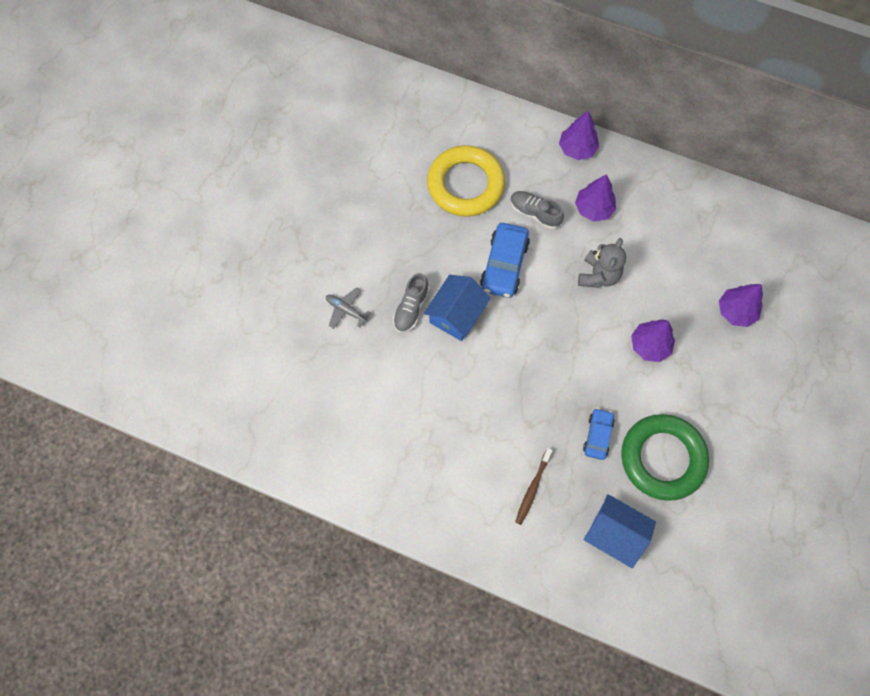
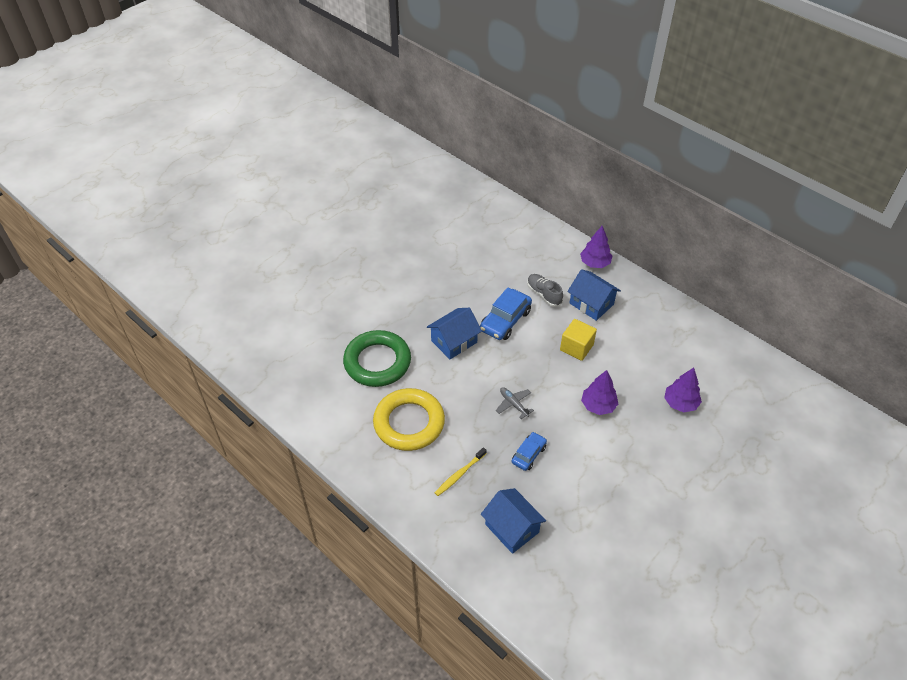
camera: 20 degrees right, 20 degrees down
(346, 310) = (373, 315): grey plane -> grey plane (513, 404)
(411, 308) = (422, 328): grey shoe -> none
(465, 184) = (499, 263): yellow ring -> yellow ring (409, 423)
(532, 489) = (459, 474): brown toothbrush -> yellow toothbrush
(593, 208) = (591, 304): purple tree -> blue house
(598, 275) = (576, 347): grey teddy bear -> yellow cube
(662, 458) = (576, 487): green ring -> green ring (377, 362)

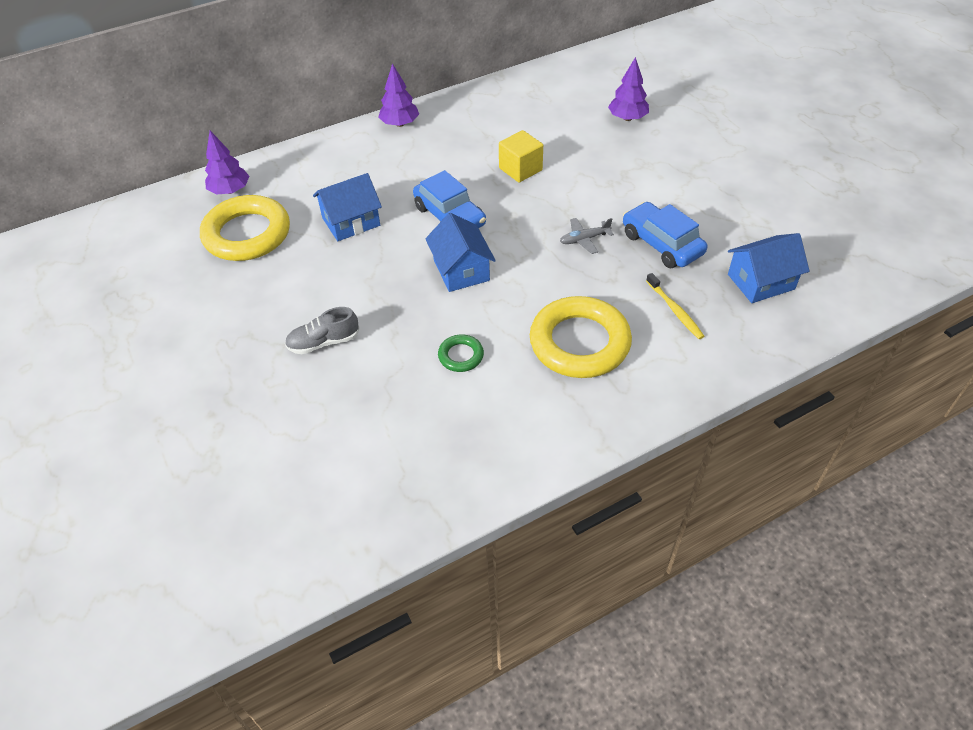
camera: 70 degrees left, 0 degrees up
(377, 362) = (461, 356): green ring -> green ring, size x0.45
(445, 226) = (247, 234): none -> yellow ring
(528, 454) = (661, 244): blue car -> blue car, size x1.65
(544, 294) = (425, 174): grey shoe -> grey shoe (324, 342)
(591, 304) = (460, 142): blue house -> blue house (351, 222)
(598, 405) = (610, 174): purple tree -> purple tree (230, 191)

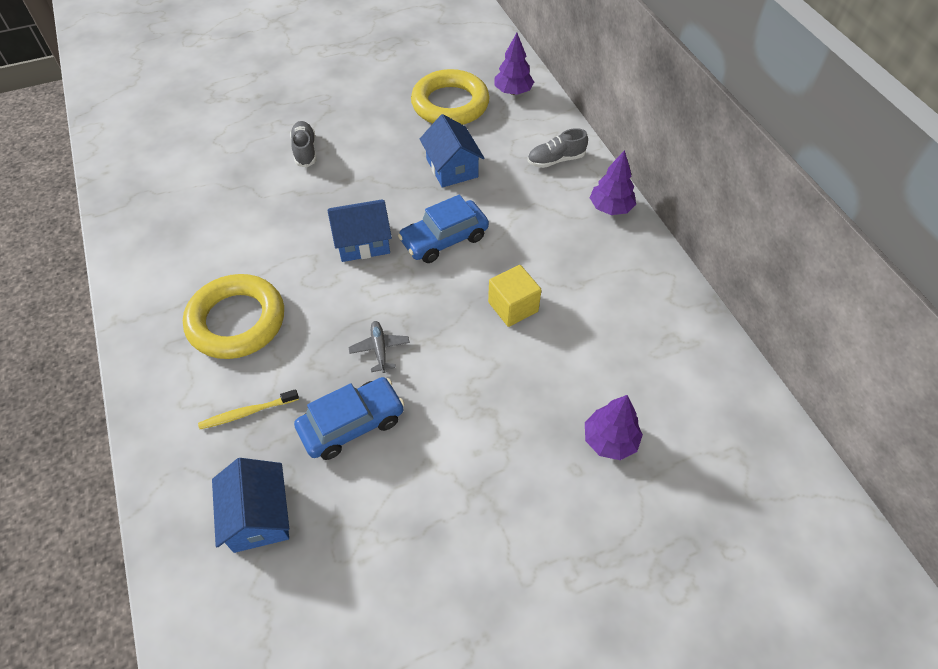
camera: 95 degrees right, 5 degrees up
(338, 156) = (556, 160): none -> grey shoe
(461, 356) = (256, 234): green ring -> none

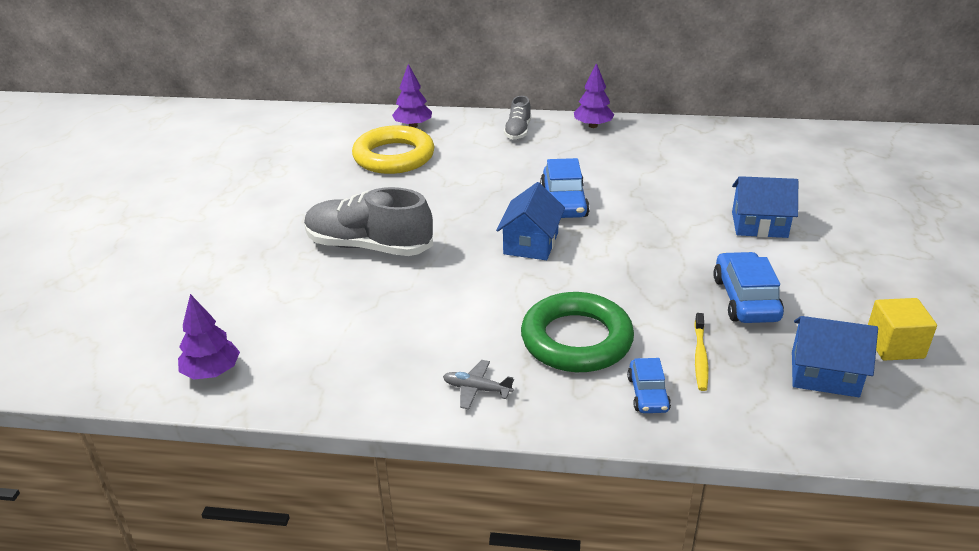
camera: 60 degrees left, 20 degrees down
(183, 391) = (648, 394): none -> blue car
(237, 321) = (576, 340): yellow ring -> green ring
(305, 151) = (369, 246): grey shoe -> grey shoe, size x1.91
(379, 349) = (669, 265): grey plane -> grey plane (476, 389)
(452, 168) = (479, 177): blue house -> blue house (759, 224)
(513, 307) = (665, 192): yellow cube -> yellow cube (894, 346)
(609, 440) = (819, 190): purple tree -> purple tree (212, 372)

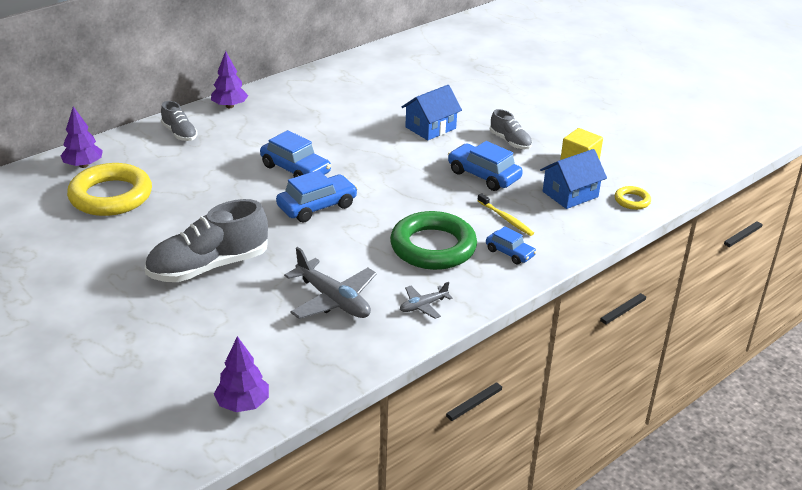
camera: 50 degrees left, 0 degrees up
(412, 333) = (333, 300): none -> grey plane
(530, 243) = (317, 206): blue house -> blue car
(834, 280) = (510, 142): none -> grey shoe
(903, 428) = (632, 201): none -> yellow ring

